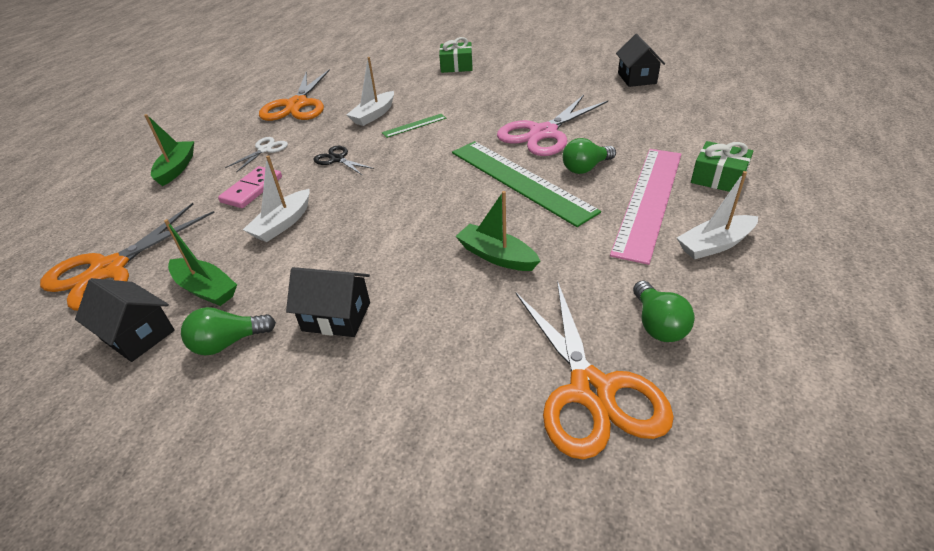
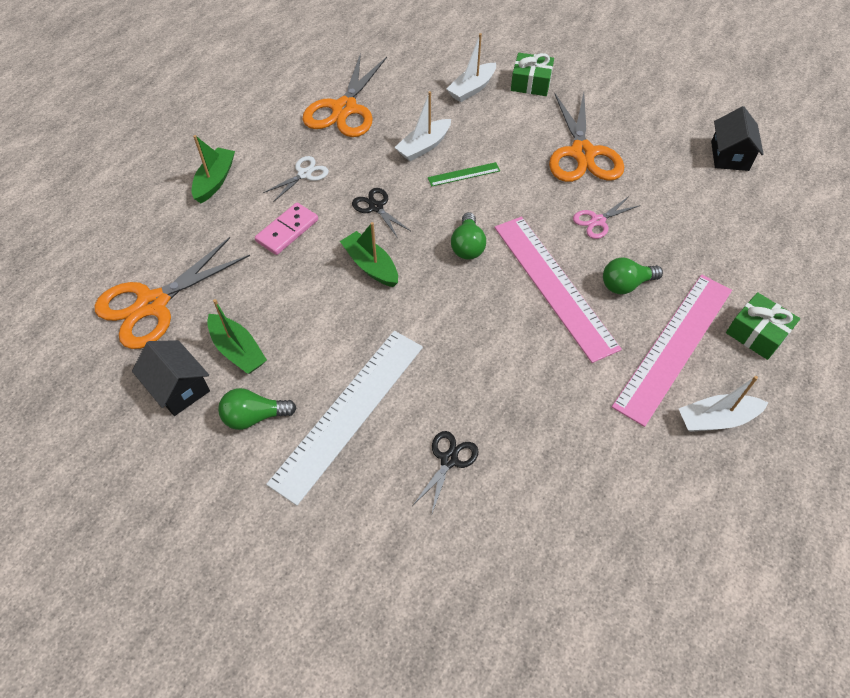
camera: 10 degrees right, 15 degrees up
(282, 224) = (313, 286): white boat -> white boat (472, 89)
(336, 316) = (349, 412): black house -> white ruler
(456, 335) = (449, 460): none -> black scissors
(496, 256) = (505, 379): green boat -> green boat (370, 266)
(520, 180) = (554, 285): green ruler -> pink ruler
(543, 133) = (598, 221): pink scissors -> pink scissors, size x0.49
(591, 390) = (547, 546): orange scissors -> orange scissors (582, 153)
(657, 324) = (627, 495): green light bulb -> green light bulb (467, 246)

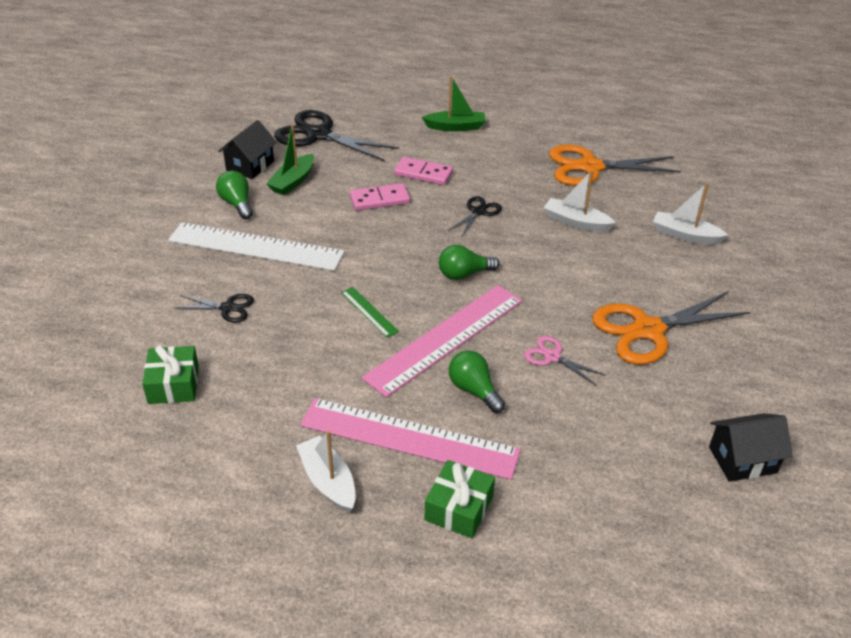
camera: 70 degrees right, 15 degrees down
(153, 304) = (318, 135): orange scissors -> black scissors
(304, 174) = (492, 166): white scissors -> none
(315, 279) = (379, 199): none -> pink domino
(370, 266) = (409, 224): green boat -> none
(464, 174) = (556, 254): green ruler -> green ruler (369, 312)
(531, 83) = (731, 274): green gift -> green gift (173, 384)

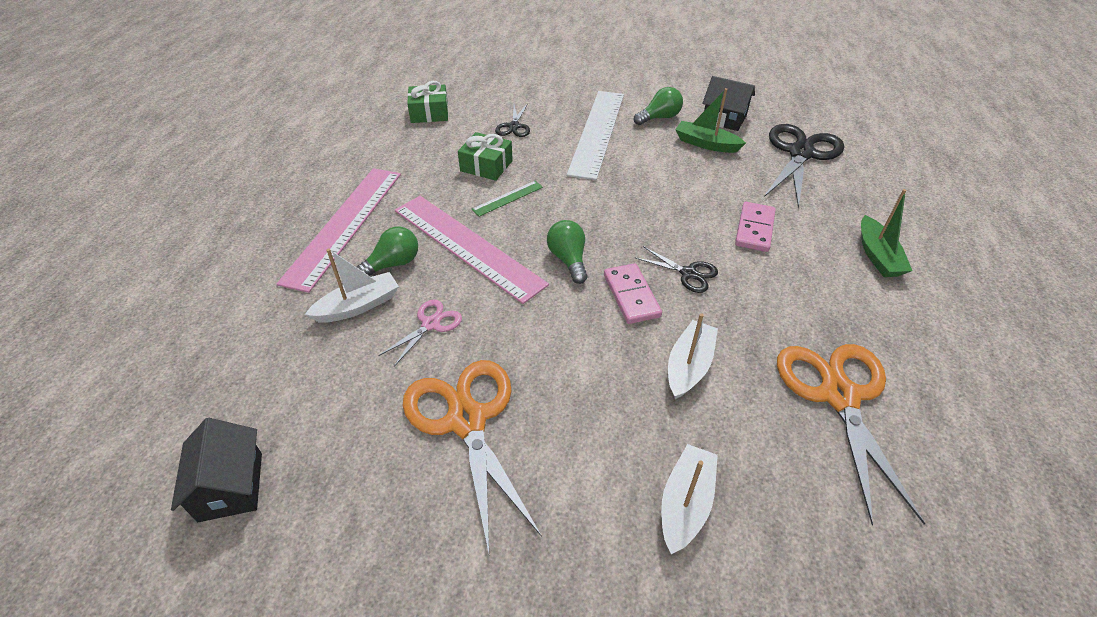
camera: 90 degrees right, 5 degrees up
(328, 481) = (313, 186): white boat -> white boat (358, 306)
(379, 199) = (691, 199): pink domino -> pink domino (631, 296)
(459, 508) = (259, 253): green gift -> green gift (486, 166)

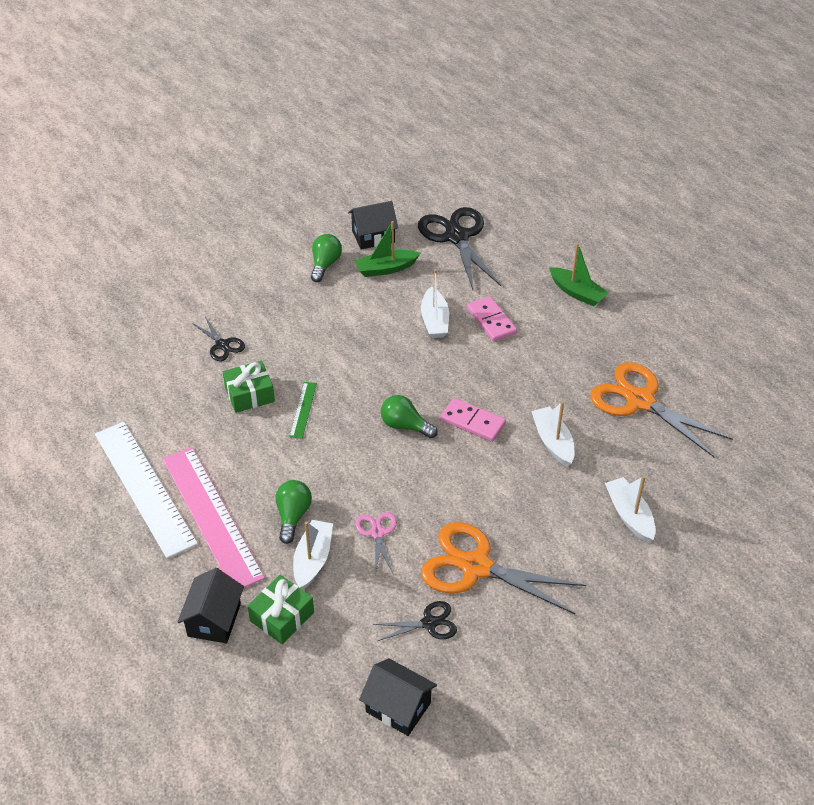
camera: 45 degrees left, 0 degrees up
(237, 294) = (214, 620): none -> black house
(429, 113) = (130, 378): green gift -> green gift (282, 617)
(467, 246) = (325, 466): pink ruler -> none
(597, 132) = (295, 308): white ruler -> white ruler (144, 487)
(688, 273) = (487, 382): black scissors -> black scissors (429, 623)
(700, 200) = (435, 320): none -> white boat

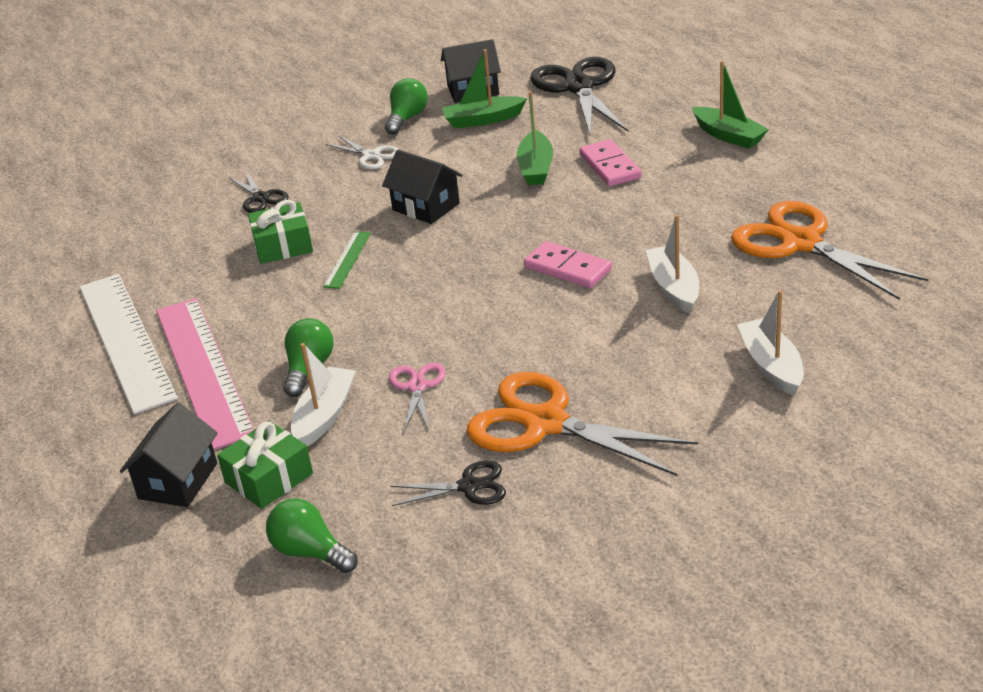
camera: 10 degrees right, 10 degrees down
(303, 303) = (371, 156): none -> white scissors
(398, 707) = (406, 584): black house -> black house (426, 207)
(405, 426) = (477, 274): green light bulb -> green light bulb (310, 552)
(435, 320) = (536, 168): white boat -> green boat

